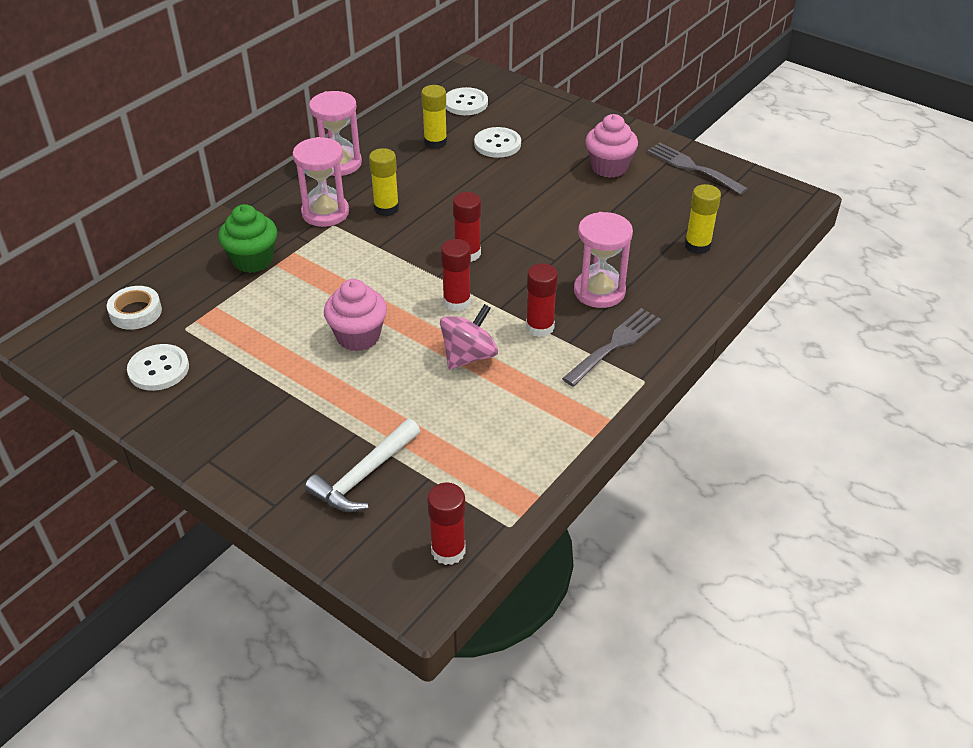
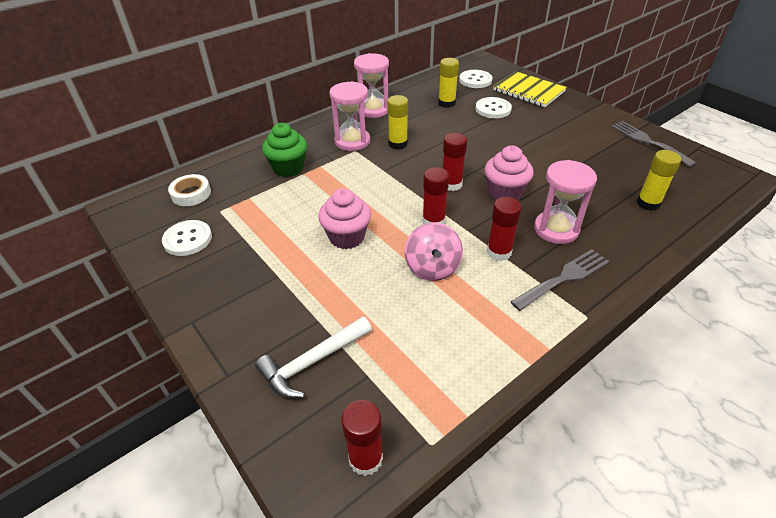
camera: 15 degrees right, 0 degrees up
(469, 356) = (432, 268): pink spinning top -> pink spinning top turned 120 degrees clockwise
(539, 112) = (529, 91): none -> yellow notebook
(609, 167) = (578, 134): pink cupcake -> pink cupcake (504, 193)

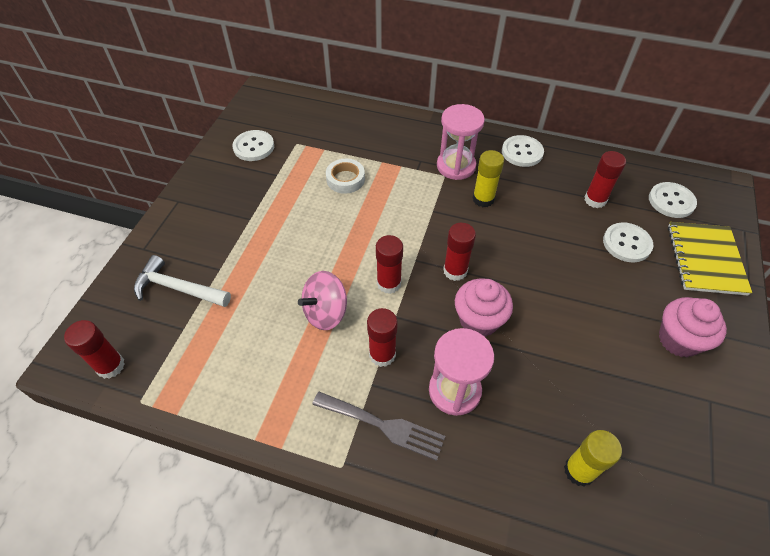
camera: 55 degrees right, 10 degrees up
(191, 194) = (303, 116): white tape -> white tape (345, 179)
(288, 168) = (380, 149): green cupcake -> none
(347, 237) = (322, 235): pink cupcake -> pink cupcake (678, 340)
(373, 110) = (522, 152): pink hourglass -> white button
(446, 103) = (595, 200): yellow glue stick -> red glue stick
(648, 142) = (722, 431): grey fork -> none

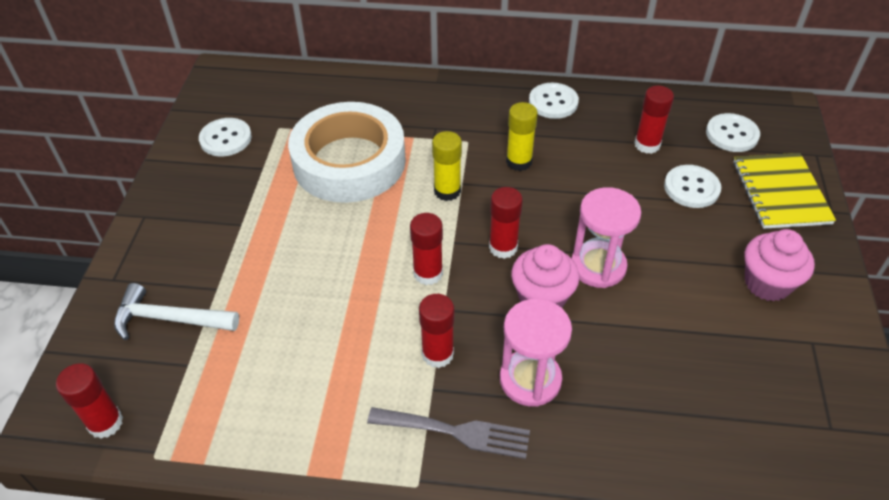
camera: 10 degrees left, 5 degrees down
(326, 312) = (360, 318): pink spinning top -> none
(345, 179) = (349, 162): white tape -> white tape, size x2.38
(456, 166) = (479, 128): pink hourglass -> pink hourglass (598, 266)
(579, 470) = (686, 440): yellow glue stick -> yellow glue stick (447, 191)

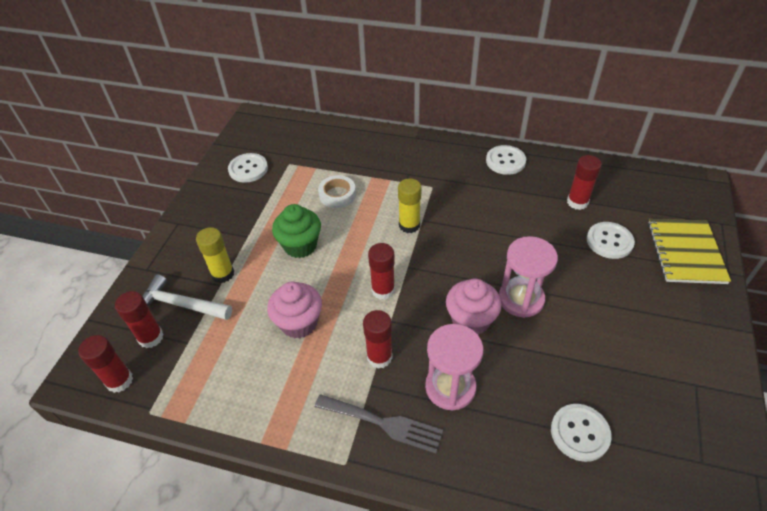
camera: 10 degrees right, 0 degrees up
(313, 229) = (300, 245): none -> green cupcake
(349, 162) = (337, 195): white tape -> white tape, size x0.42
(503, 247) = (446, 275): red glue stick -> red glue stick (151, 337)
(519, 162) = (470, 207): yellow glue stick -> yellow glue stick (223, 274)
(732, 134) = (650, 200): white button -> white button (580, 433)
(767, 283) = (663, 329): pink cupcake -> pink cupcake (299, 323)

